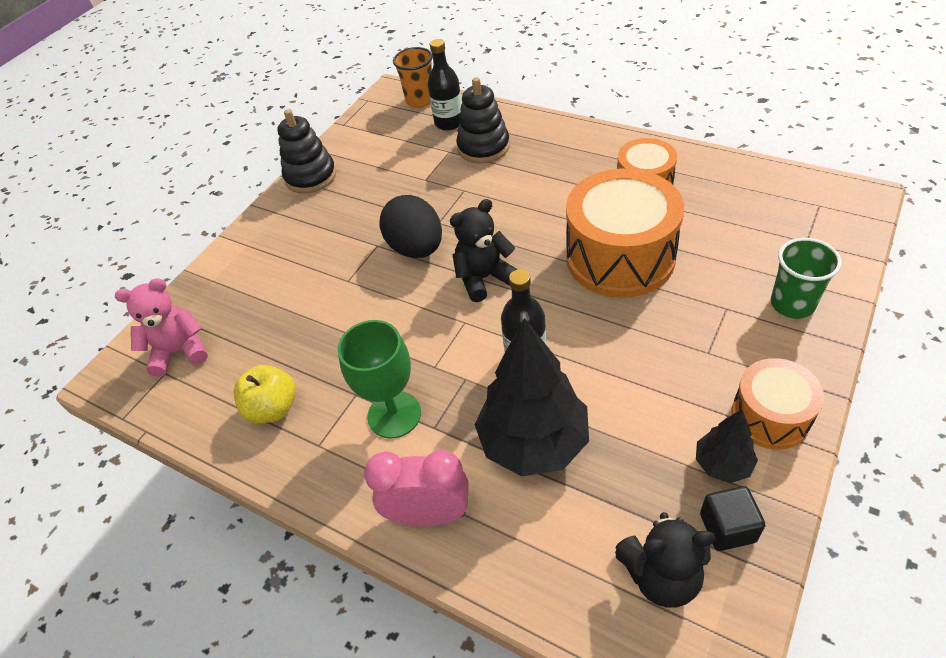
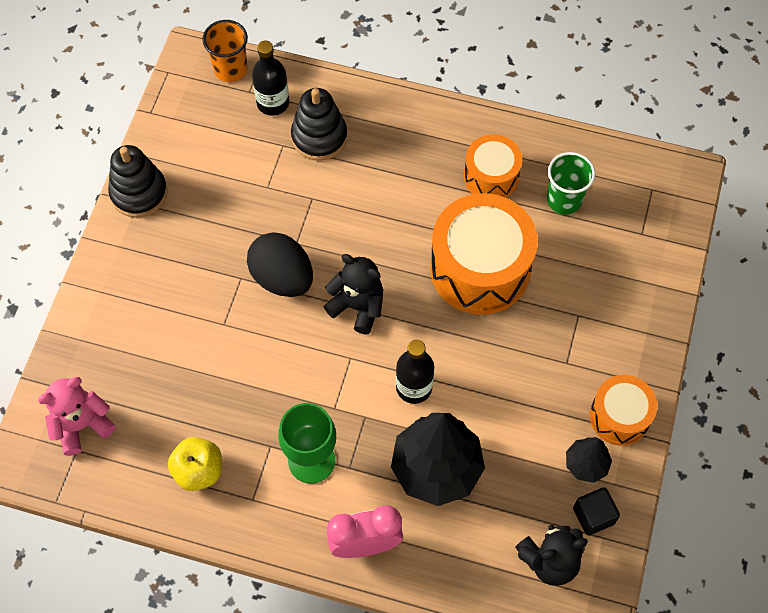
camera: 20 degrees left, 15 degrees up
(484, 278) = (358, 306): black teddy bear -> black teddy bear turned 75 degrees clockwise
(792, 304) = (632, 304): green cup -> green cup (564, 200)

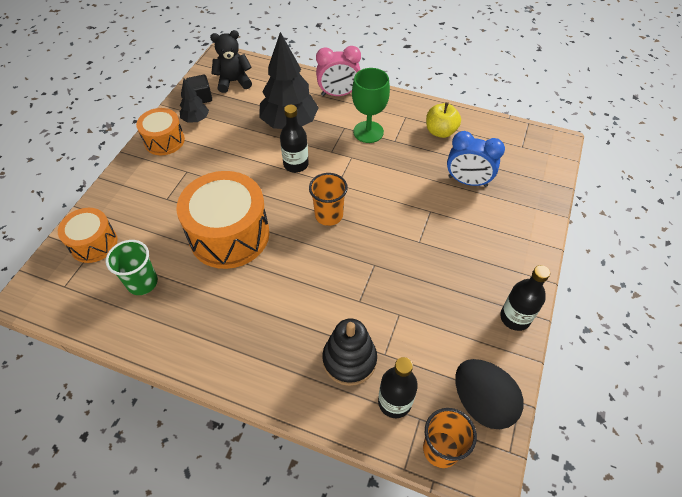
camera: 175 degrees left, 10 degrees down
(82, 425) = (522, 159): pink teddy bear -> none
(139, 193) = (515, 318): black stacking toy -> black bottle
(168, 377) = (467, 181): none -> blue clock
(282, 278) = (386, 239): black egg -> black egg (482, 402)
(358, 306) = (329, 215): black teddy bear -> orange cup
(491, 176) = (198, 308): orange drum -> orange drum (94, 243)

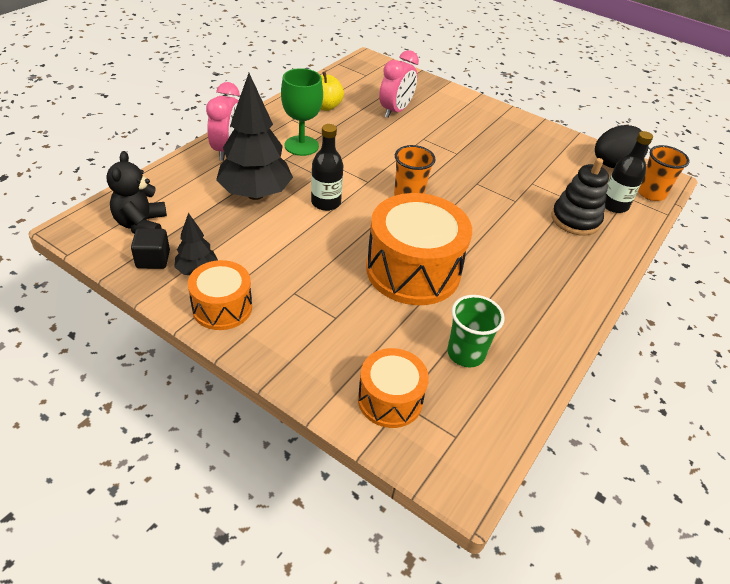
camera: 80 degrees left, 10 degrees down
(467, 181) = (395, 111): blue clock -> pink clock
(515, 318) = (542, 131): black bottle -> none

